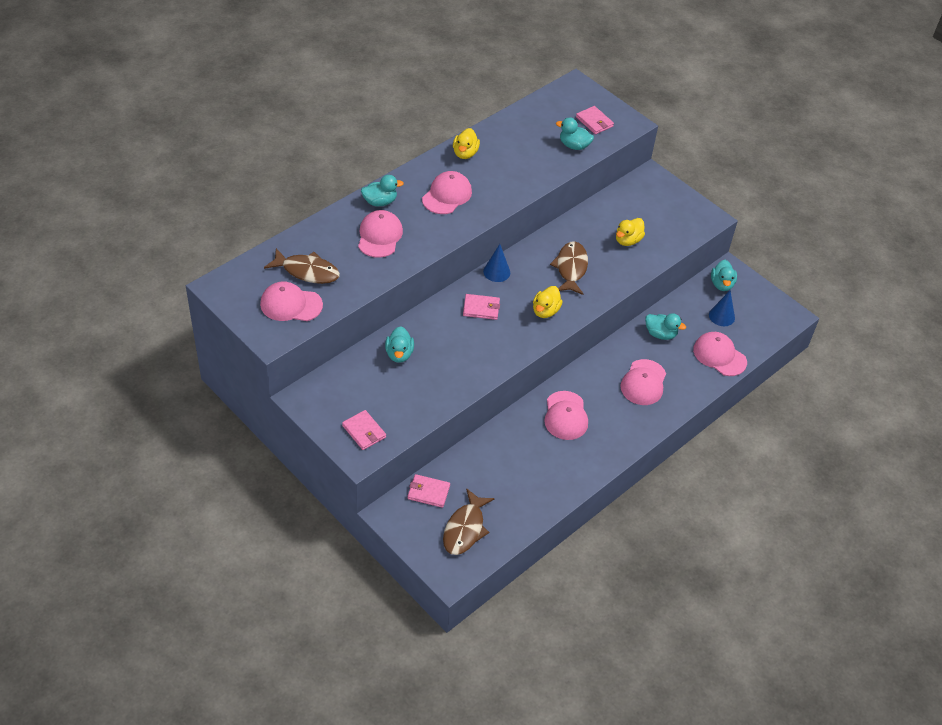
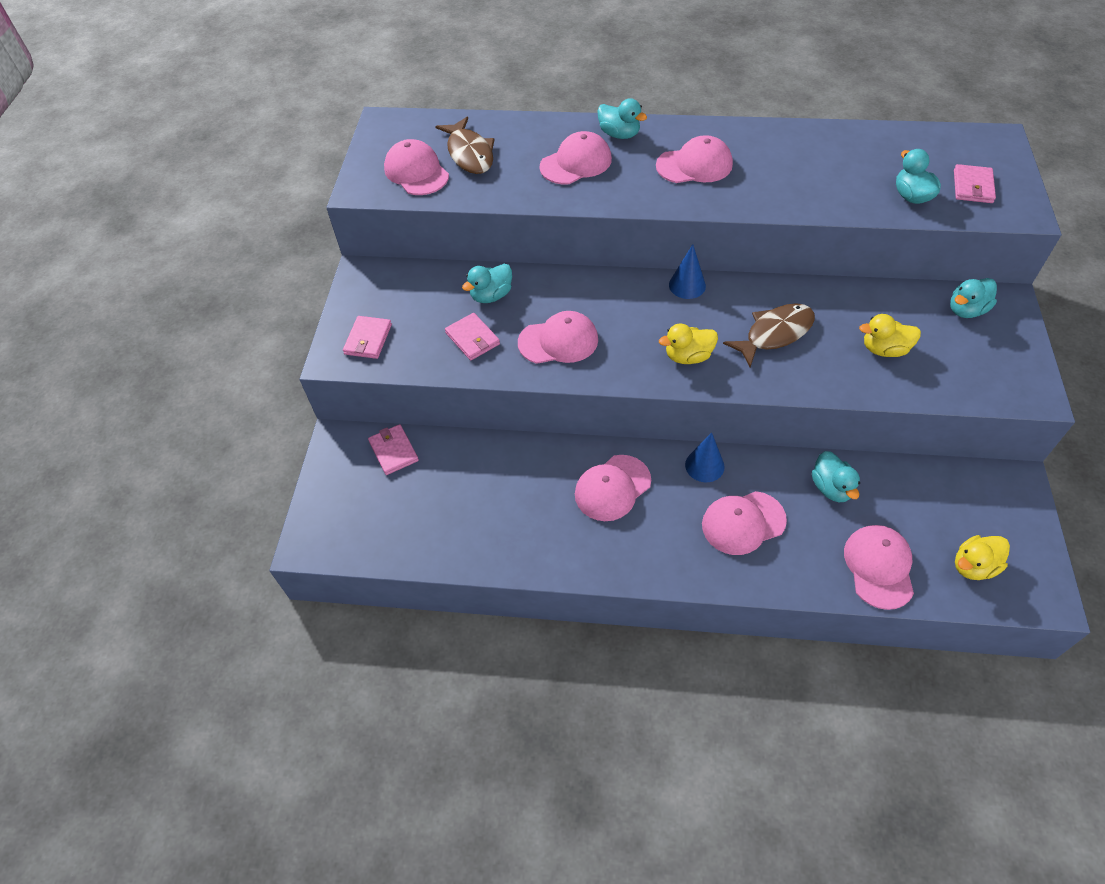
camera: 55 degrees right, 5 degrees up
(465, 153) = (769, 138): yellow duck -> yellow duck (973, 566)
(465, 528) = (378, 512): brown fish -> none
(471, 352) = (558, 341): none -> pink cap
(481, 308) = (624, 308): pink wallet -> pink wallet (472, 338)
(721, 284) = (985, 491): turquoise duck -> turquoise duck (966, 310)
(721, 316) = (939, 526): blue cone -> blue cone (704, 465)

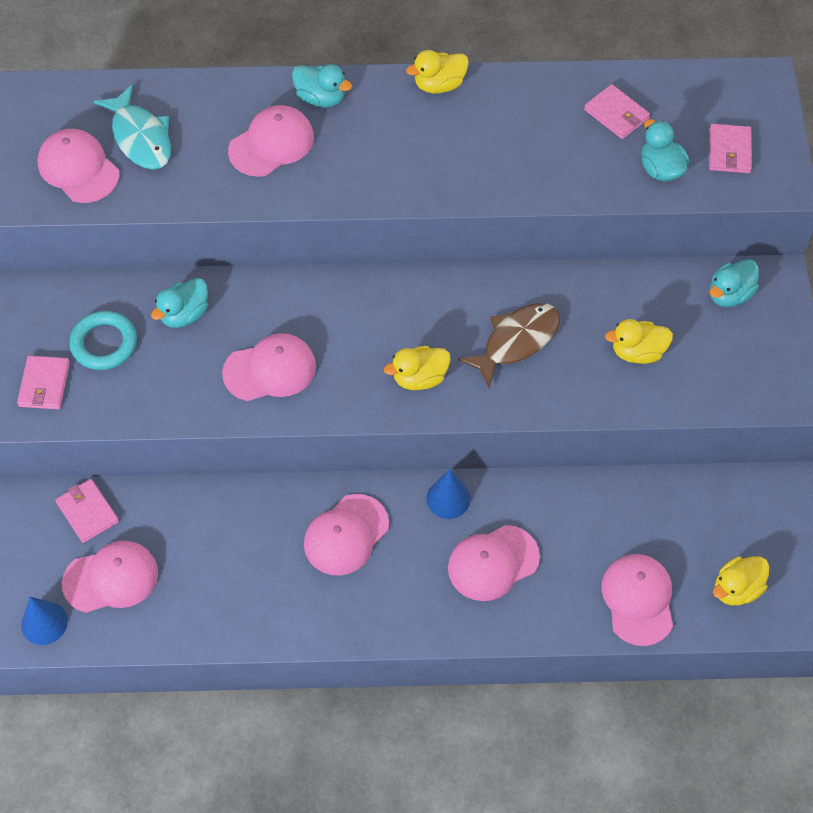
camera: 10 degrees left, 5 degrees up
(422, 312) = (104, 343): none -> turquoise ring
(469, 154) = (140, 137): brown fish -> turquoise fish
(472, 338) = (169, 374): pink wallet -> pink wallet (616, 114)
(687, 285) = (415, 284): blue cone -> blue cone (44, 623)
(694, 165) = (413, 139): pink cap -> pink cap (111, 578)
(718, 130) = (439, 85): none -> yellow duck
(831, 488) = (588, 513): turquoise duck -> none

